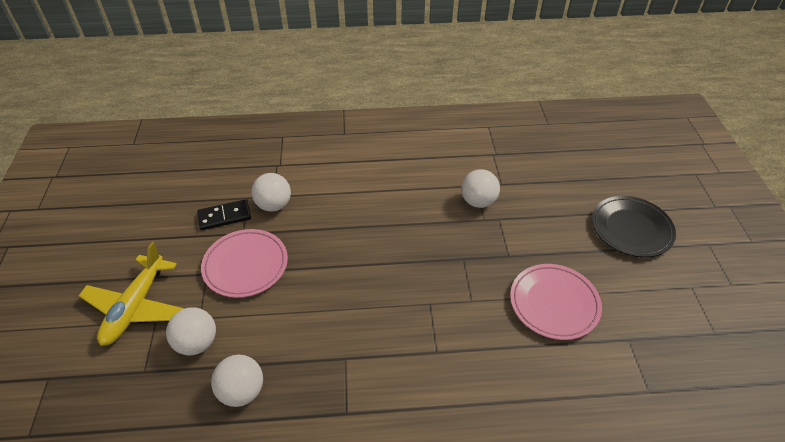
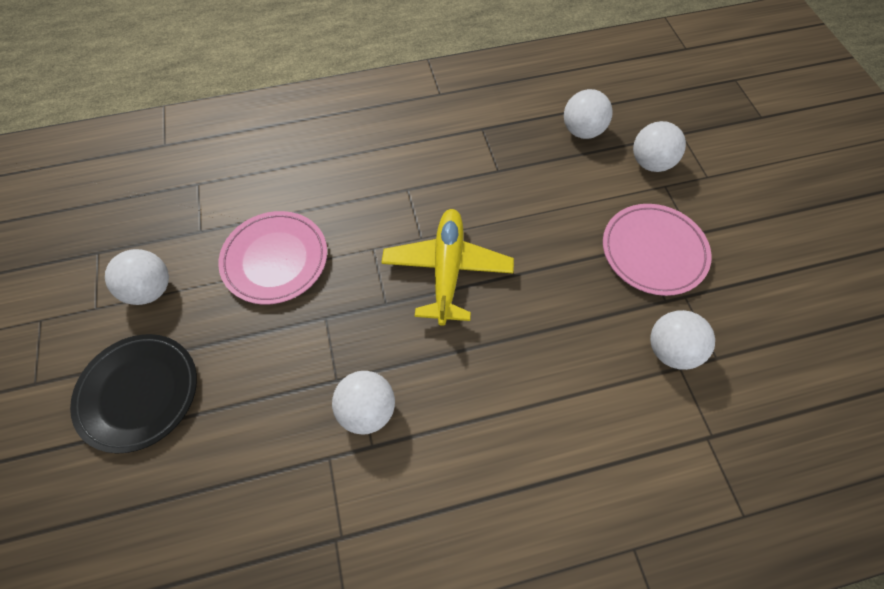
camera: 170 degrees right, 15 degrees up
(135, 307) = (739, 187): yellow plane -> yellow plane (447, 270)
(224, 216) = (726, 318): black domino -> none
(652, 294) = (151, 289): none -> white ball

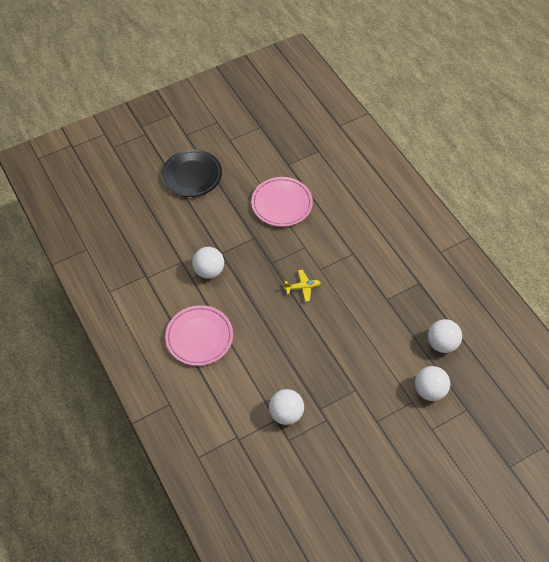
camera: 75 degrees right, 5 degrees down
(151, 289) = (246, 157): white ball -> none
(447, 270) = (303, 287): yellow plane -> yellow plane, size x0.47
(653, 251) = (354, 398): pink plate -> pink plate (199, 337)

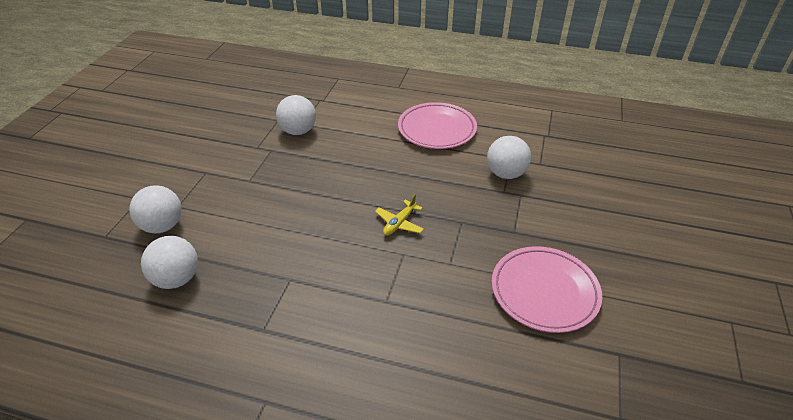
camera: 135 degrees right, 15 degrees down
(192, 175) = (677, 242): black plate -> none

